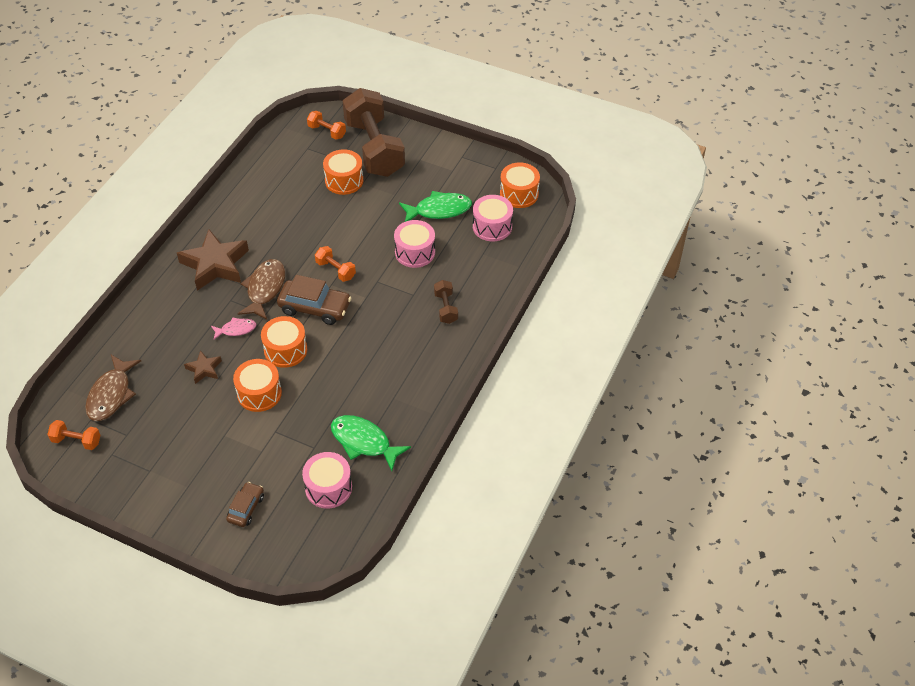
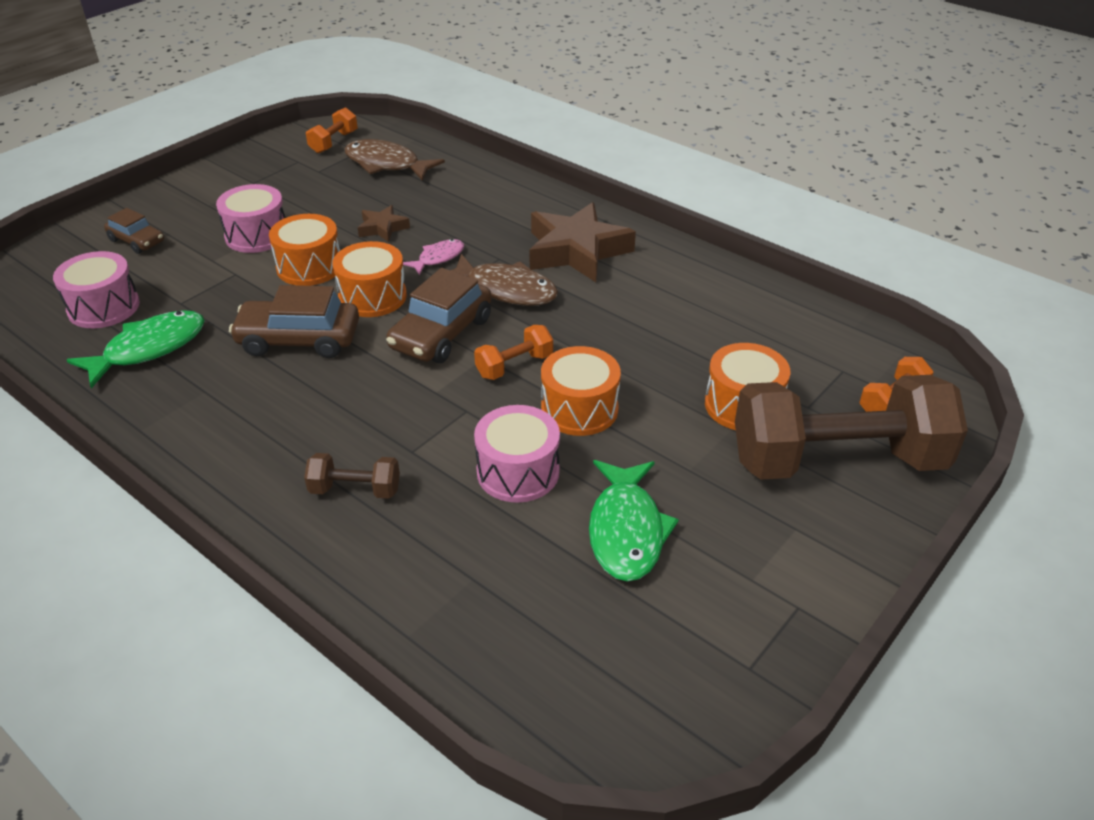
camera: 105 degrees right, 10 degrees down
(236, 329) = (438, 258): pink fish -> pink fish turned 135 degrees counterclockwise
(336, 371) = (299, 340): none -> brown car
(492, 226) = (548, 614): pink drum -> pink drum (257, 235)
(519, 194) = (644, 696): orange drum -> orange drum (579, 409)

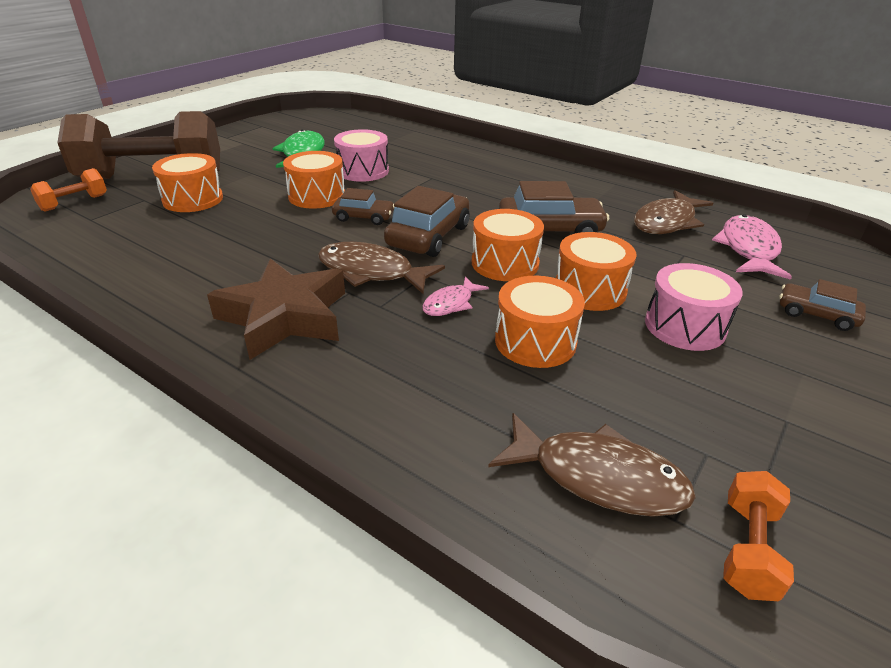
camera: 175 degrees right, 5 degrees down
(103, 307) = (748, 249): pink drum -> pink fish
(149, 349) = (666, 222): green fish -> brown fish
(355, 489) = (460, 164): brown dumbbell -> none
(382, 228) = (535, 341): brown star -> orange drum
(514, 366) = (364, 217): orange dumbbell -> brown car

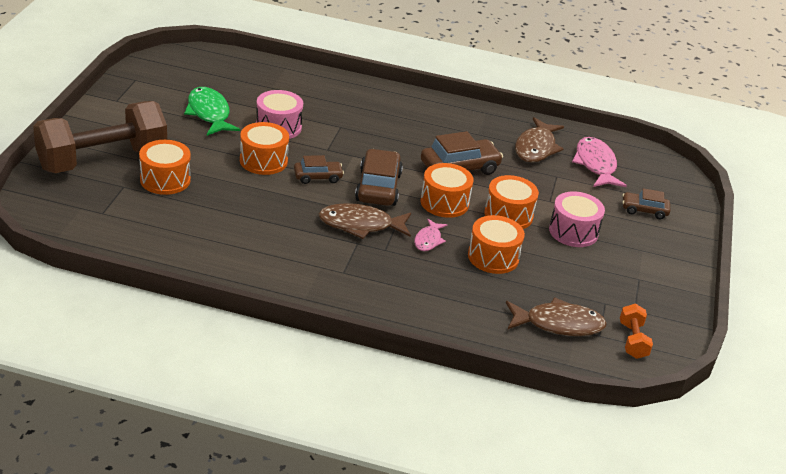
camera: 25 degrees left, 0 degrees up
(74, 203) = (68, 199): orange dumbbell -> none
(285, 317) = (331, 268): brown star -> none

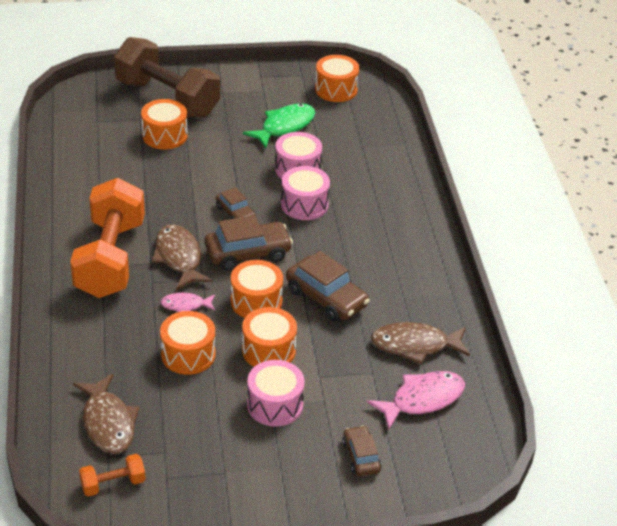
camera: 70 degrees right, 5 degrees up
(263, 161) = (235, 176): orange drum -> orange drum (336, 89)
(331, 139) = (304, 204): none -> pink drum
(336, 264) = (110, 259): none -> orange dumbbell

